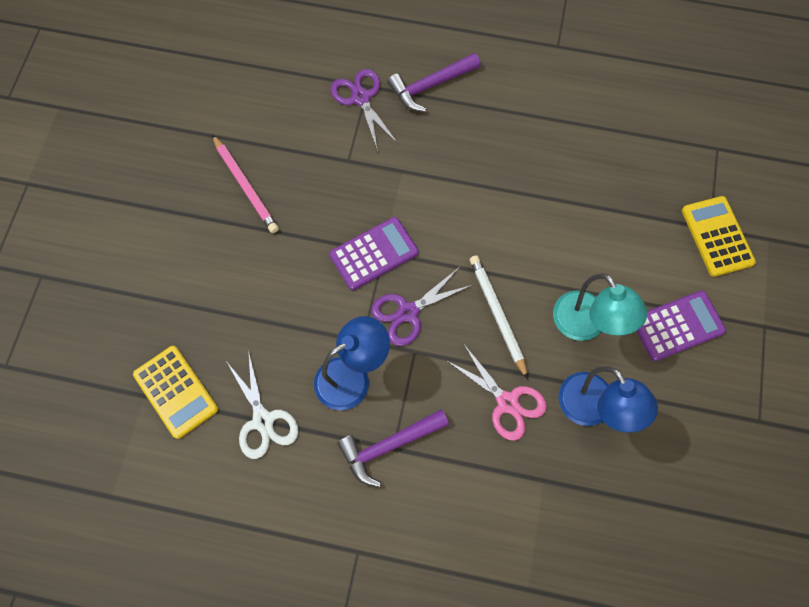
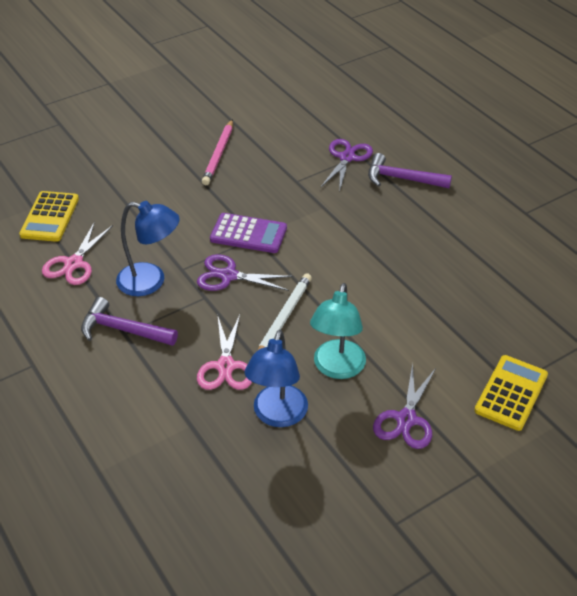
camera: 45 degrees right, 25 degrees down
(263, 420) = (74, 263): white scissors -> pink scissors
(677, 326) = (406, 419): purple calculator -> purple scissors

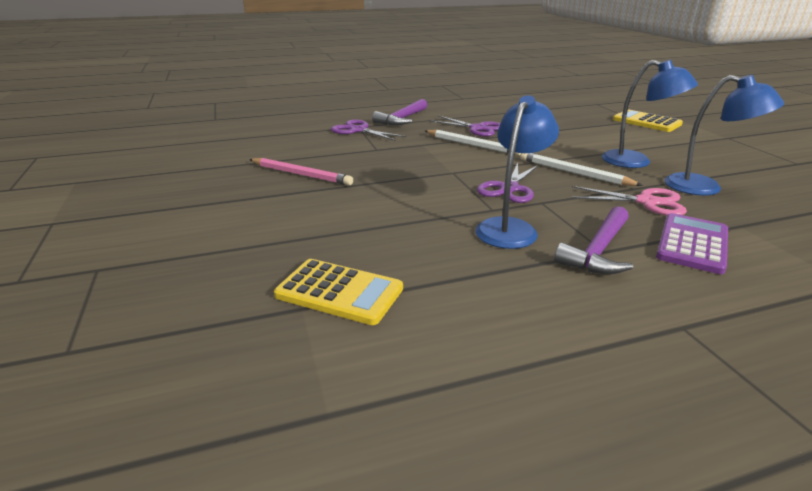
camera: 75 degrees left, 15 degrees down
(74, 263) = (460, 277): pink scissors -> none
(248, 234) = (446, 174): purple calculator -> purple calculator (692, 244)
(337, 241) = (472, 145): none -> white pencil
(337, 368) = (636, 162): turquoise lamp -> blue lamp
(406, 419) = (686, 148): purple scissors -> purple scissors (477, 128)

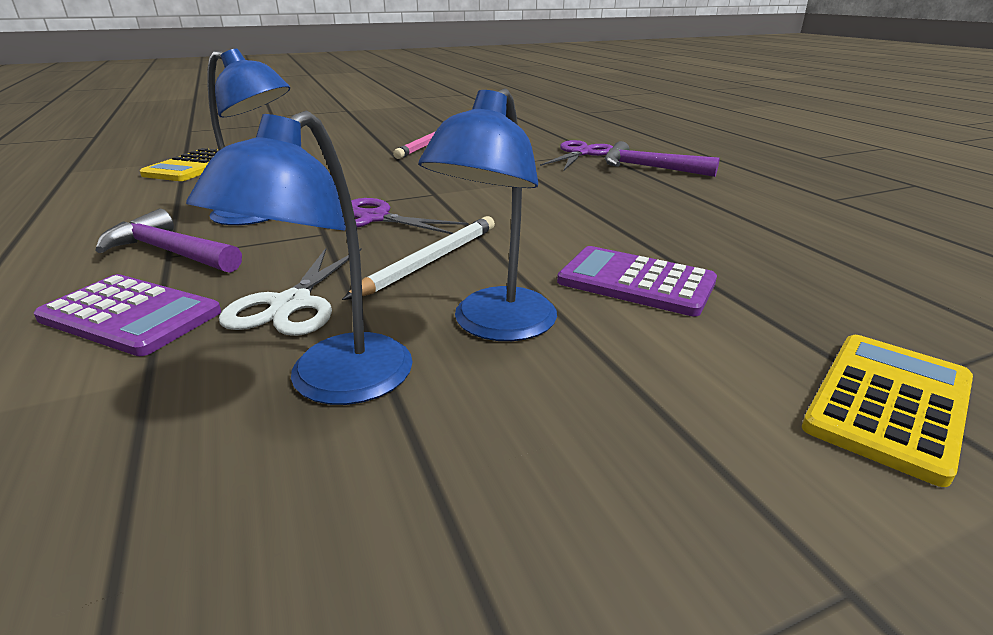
camera: 85 degrees right, 0 degrees up
(472, 145) = (548, 203): white pencil -> none
(477, 128) = (637, 206): purple scissors -> none
(578, 138) = (636, 282): none -> purple calculator
(646, 202) = (291, 304): pink scissors -> white scissors

